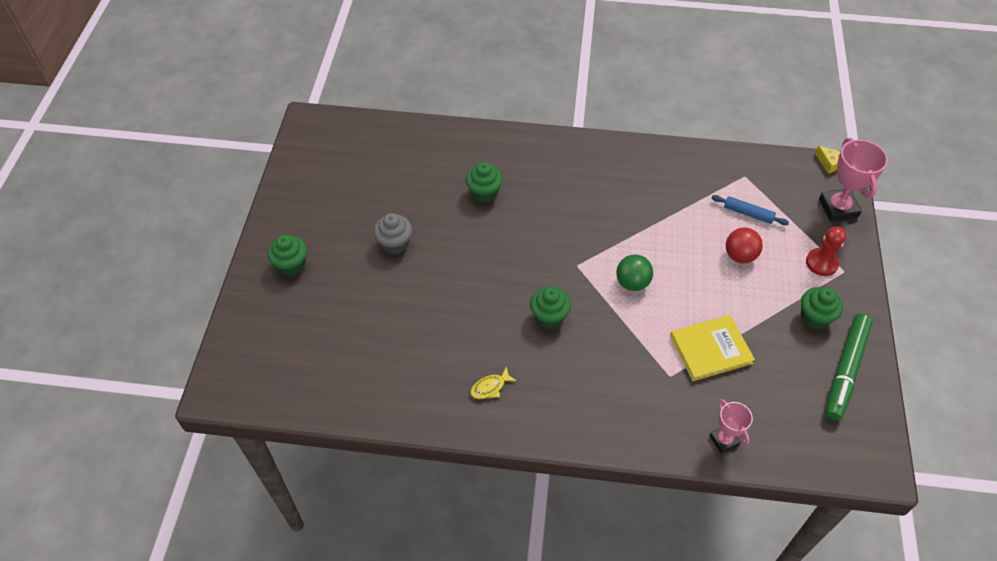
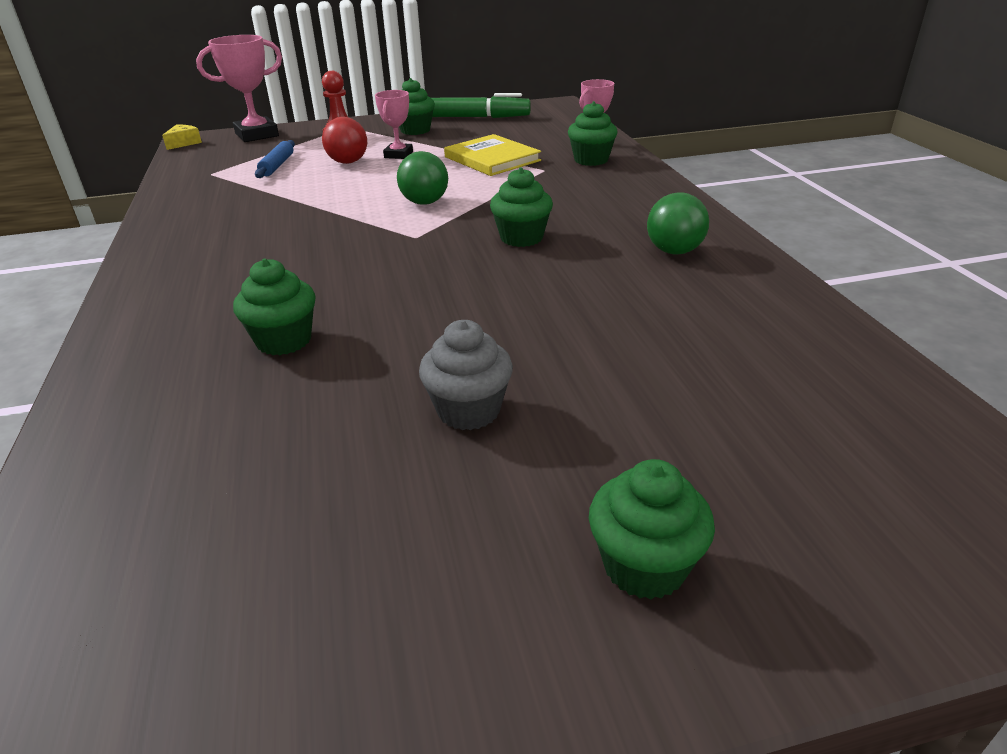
camera: 110 degrees left, 20 degrees down
(490, 387) = (674, 251): yellow fish -> green ball
(680, 418) = (591, 160): none -> green cupcake
(746, 290) = (398, 155): none -> pink trophy

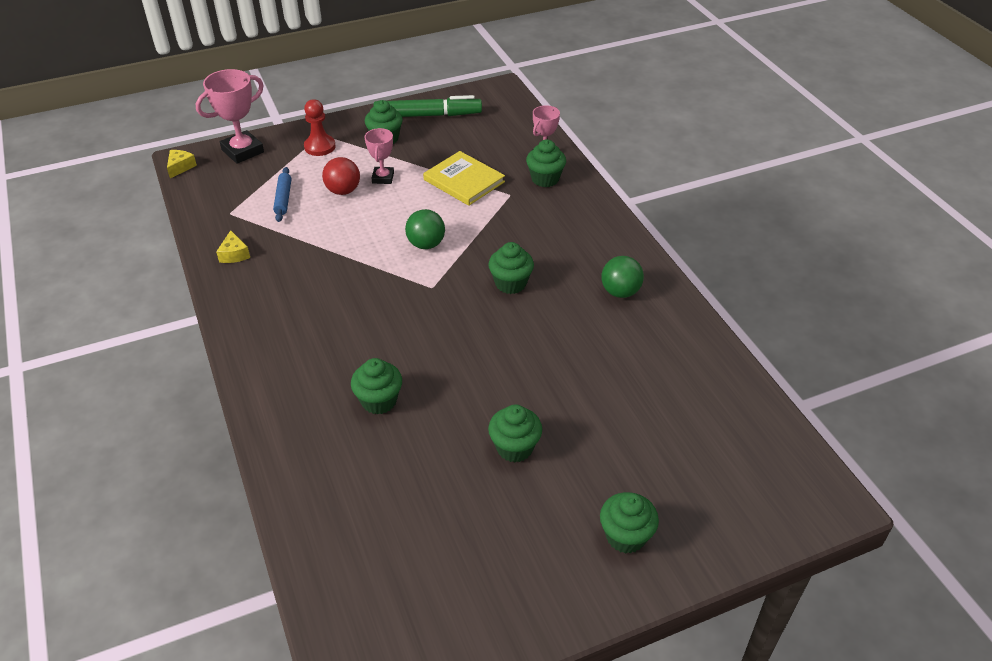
camera: 10 degrees left, 10 degrees up
(191, 202) = (234, 254): none -> yellow cheese
(468, 410) = (514, 447): grey cupcake -> green cupcake

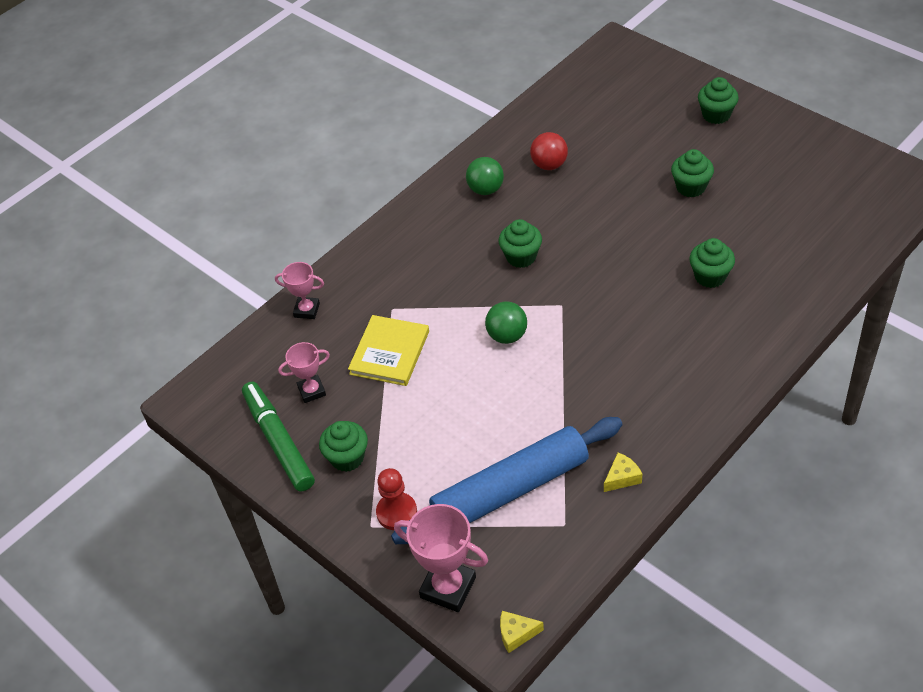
camera: 110 degrees left, 5 degrees up
(283, 199) = (510, 490): blue rolling pin -> blue rolling pin, size x2.46
(343, 191) = (465, 444): red ball -> red ball (549, 165)
(383, 178) = (422, 421): pink trophy -> pink trophy (312, 391)
(545, 179) = (351, 293): green cupcake -> none

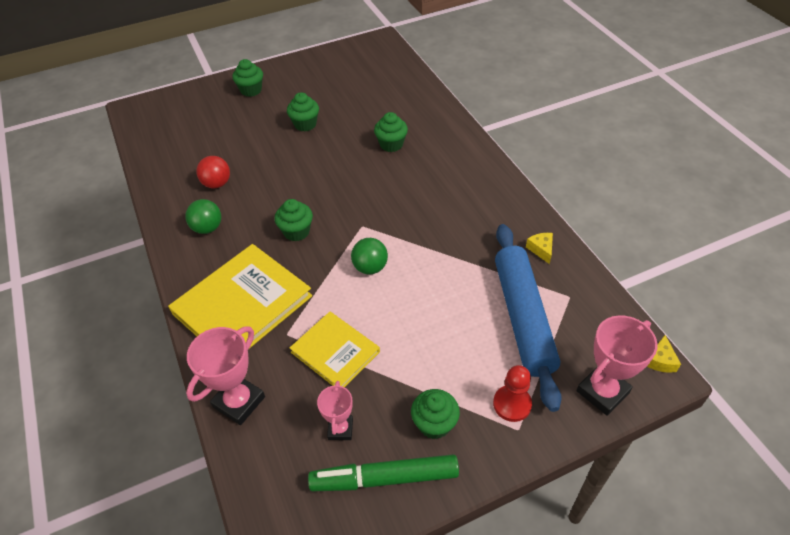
camera: 70 degrees left, 0 degrees up
(307, 310) = (239, 402): pink trophy -> pink trophy, size x1.65
(408, 261) = (242, 305): none -> yellow book

